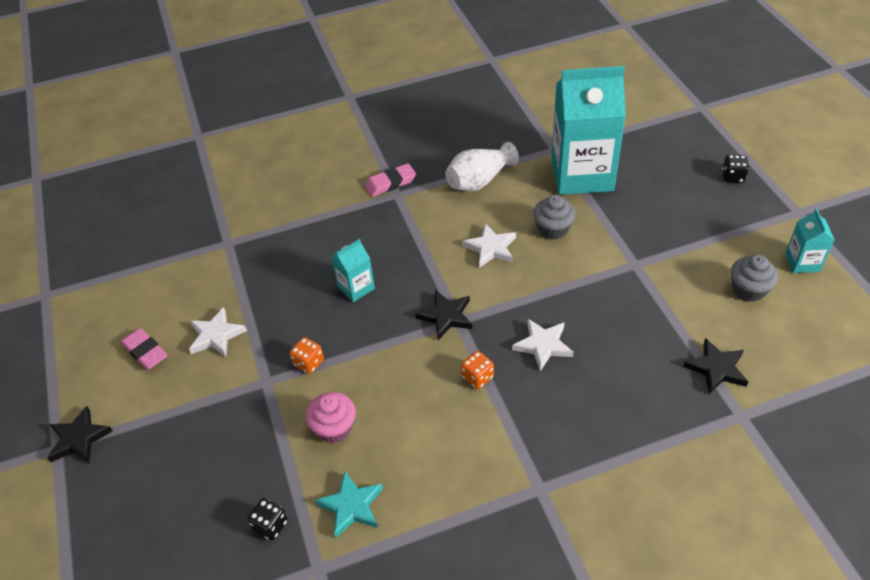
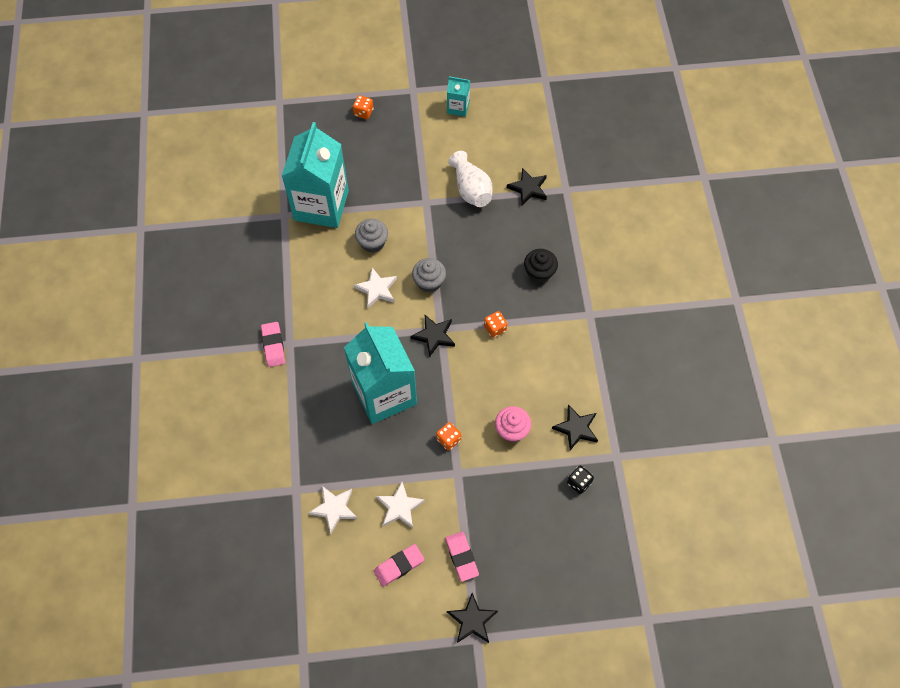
camera: 80 degrees left, 15 degrees up
(158, 410) = (461, 557): none -> pink eraser
(352, 506) = (576, 428): turquoise star -> black star
(356, 288) = (384, 393): turquoise carton -> turquoise carton, size x2.25
(479, 180) = (298, 278): white vase -> white vase (471, 189)
(543, 345) = (480, 280): white star -> white star (334, 509)
(583, 410) = (539, 272): none -> black cupcake
(733, 177) = (363, 112): black dice -> orange dice
(748, 289) = (471, 146): grey cupcake -> grey cupcake (429, 282)

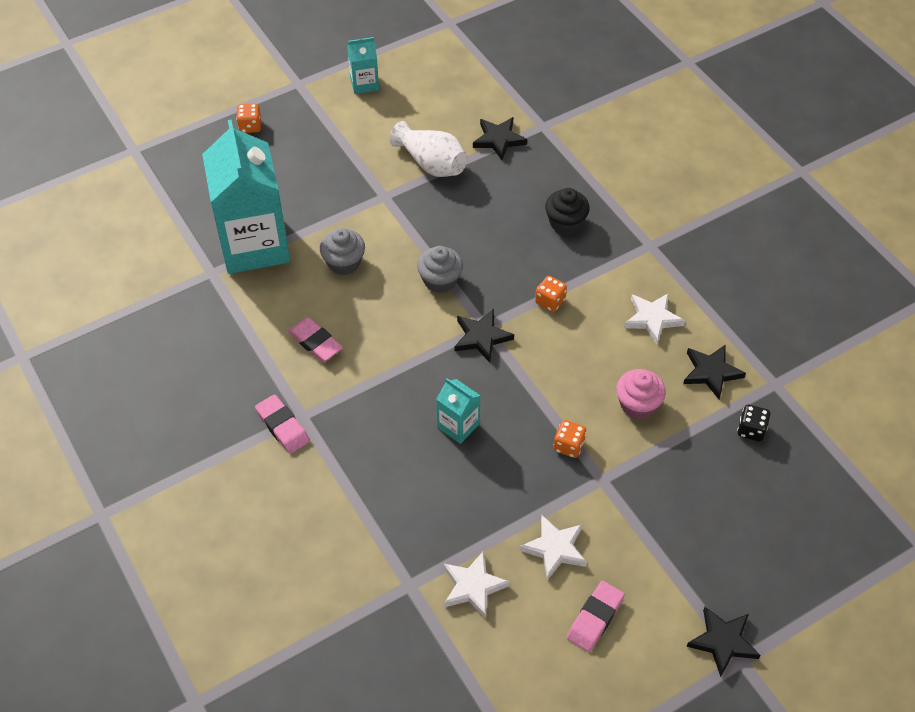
camera: 25 degrees left, 10 degrees down
(377, 289) = (380, 312): white star -> white star (652, 319)
(384, 393) = (458, 425): turquoise carton -> turquoise carton, size x0.44
(461, 557) = (665, 573): pink eraser -> pink eraser (315, 342)

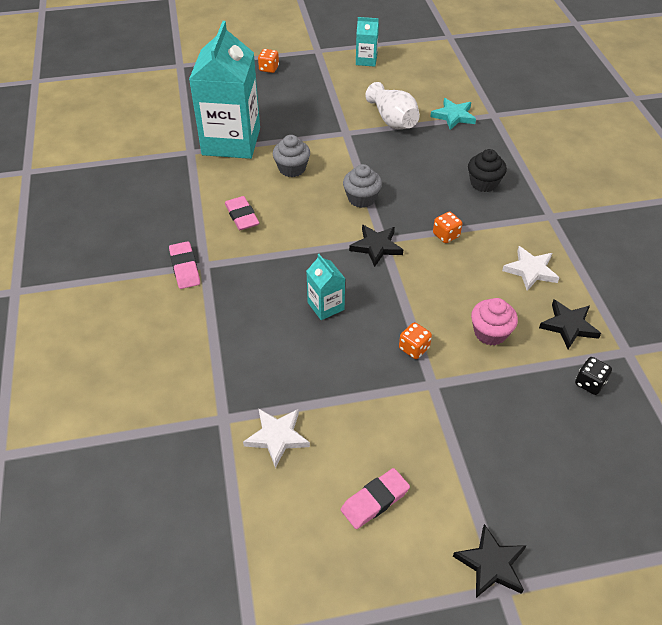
camera: 20 degrees right, 5 degrees down
(498, 139) = (453, 116): black star -> turquoise star
(555, 548) = (364, 428): white star -> none

